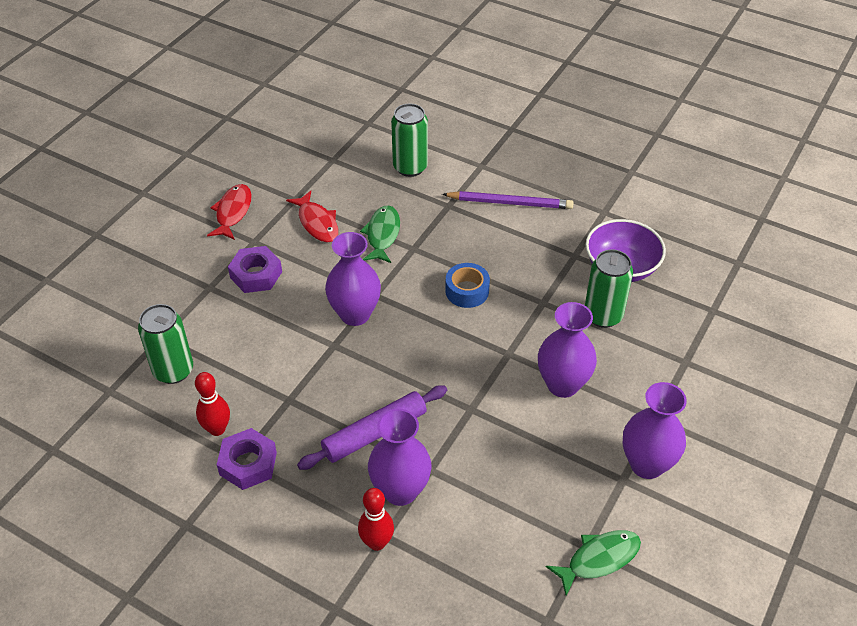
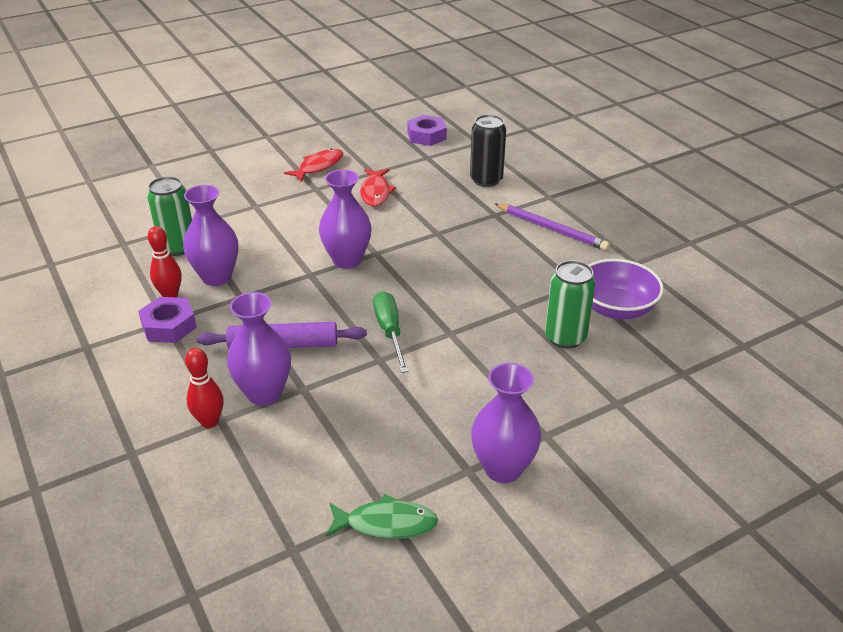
camera: 30 degrees right, 10 degrees down
(256, 274) = (297, 209): purple nut -> purple nut (426, 136)
(382, 235) = (420, 216): green fish -> none
(410, 167) = (486, 180): green can -> black can
(456, 375) = (390, 331): none -> green screwdriver
(467, 291) = (455, 277): blue tape -> none
(562, 384) = (478, 374): purple vase -> purple vase (216, 277)

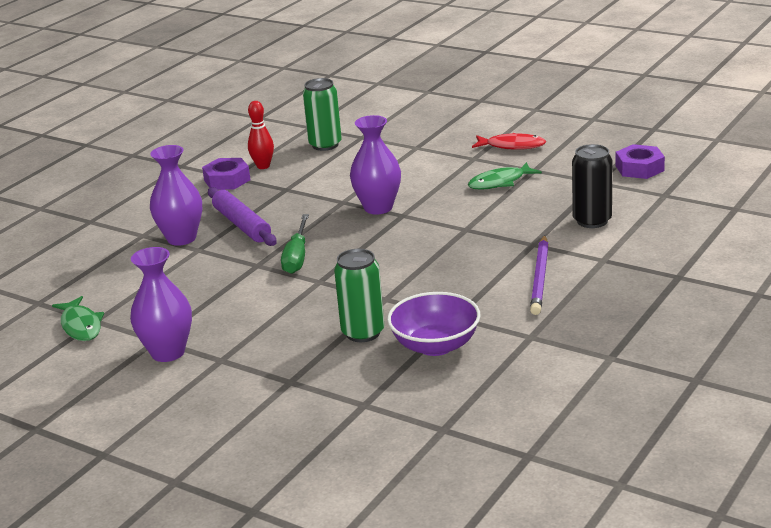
camera: 65 degrees right, 10 degrees down
(209, 421) = (137, 232): red bowling pin -> none
(216, 277) = (302, 172): purple vase -> none
(375, 192) = (500, 182): red fish -> green fish
(390, 331) = (297, 257): green screwdriver -> green screwdriver turned 135 degrees clockwise

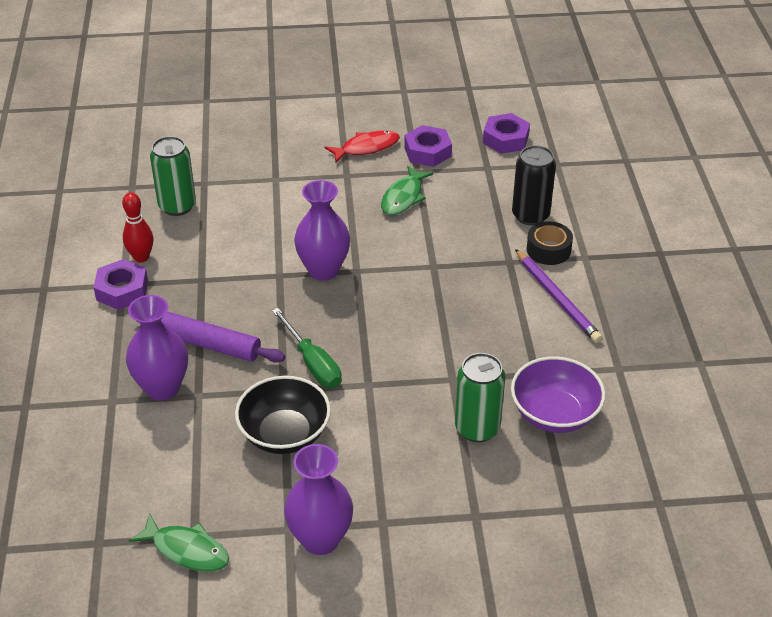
camera: 40 degrees left, 15 degrees up
(224, 289) = (284, 434): none -> black bowl
(559, 160) = (427, 152): none -> purple nut
(577, 246) = (548, 250): none -> black tape

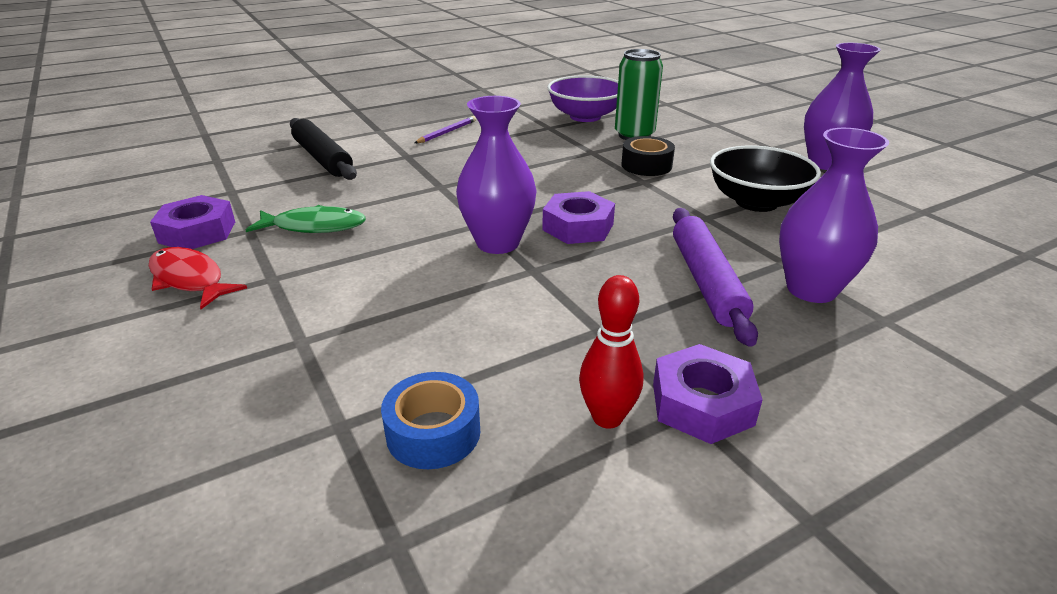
camera: 115 degrees left, 10 degrees down
(177, 206) = (433, 432): green can -> blue tape
(186, 550) = (941, 210): green fish -> none
(312, 363) = (652, 212): green screwdriver -> none
(505, 139) = (162, 191): purple nut -> purple nut (578, 227)
(530, 215) = (322, 158): black can -> black rolling pin
(548, 250) = (377, 144): black tape -> black tape (646, 165)
(557, 298) = (447, 132): purple pencil -> purple pencil, size x0.60

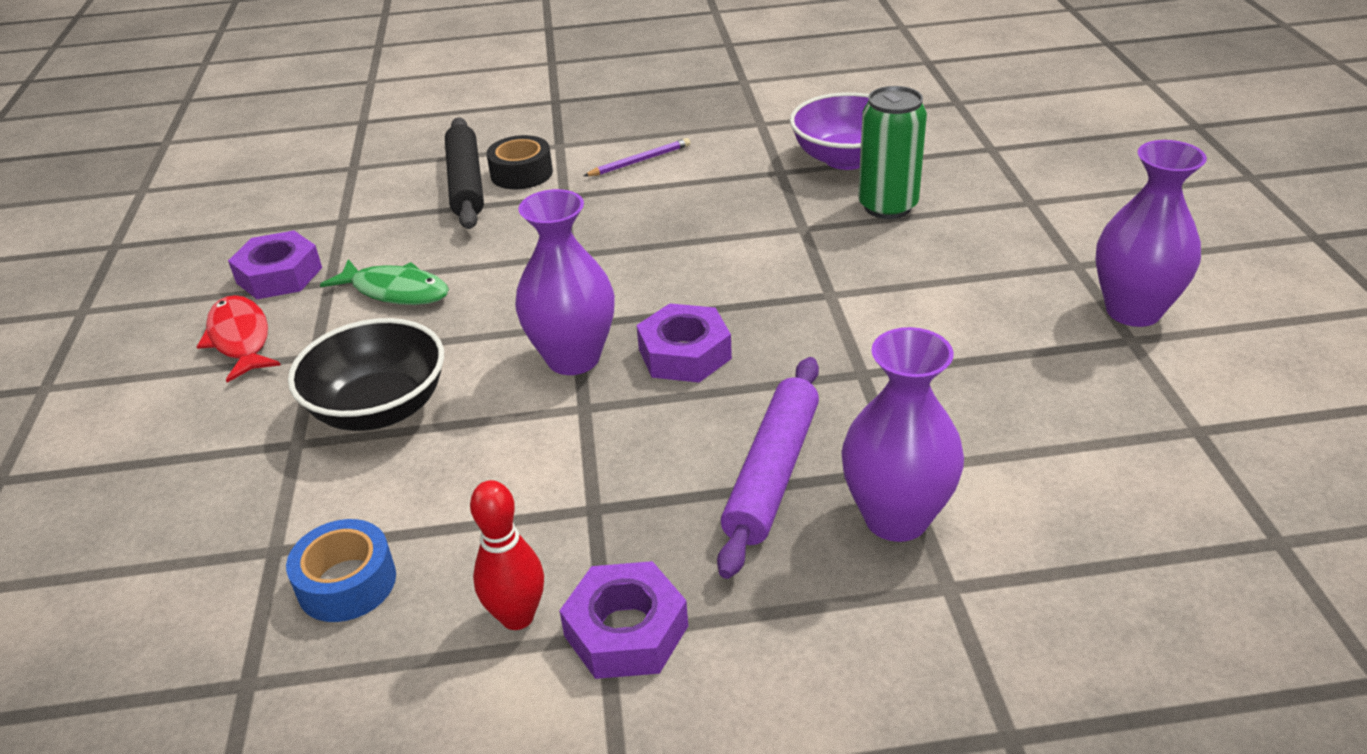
camera: 25 degrees right, 5 degrees up
(646, 165) = (857, 266): black tape -> black tape (521, 173)
(756, 202) = (955, 362): black bowl -> black bowl (379, 408)

